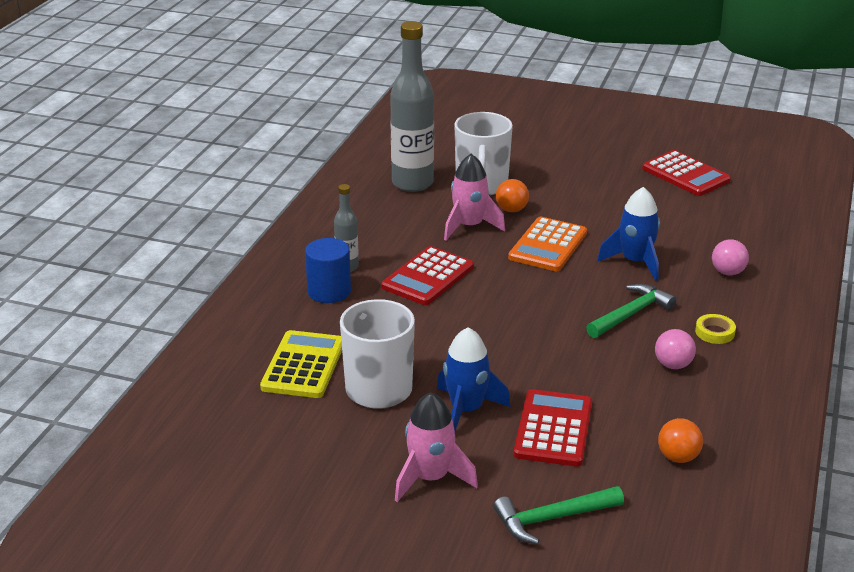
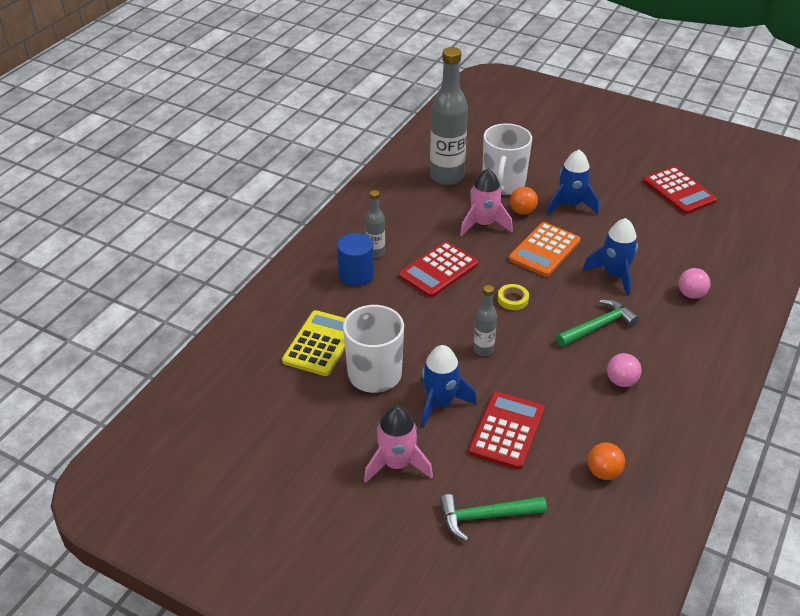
camera: 10 degrees right, 10 degrees up
(503, 351) = (483, 350): none -> grey bottle
(566, 198) = (570, 205): none -> blue rocket
(714, 332) = (665, 353): yellow tape -> yellow tape (513, 299)

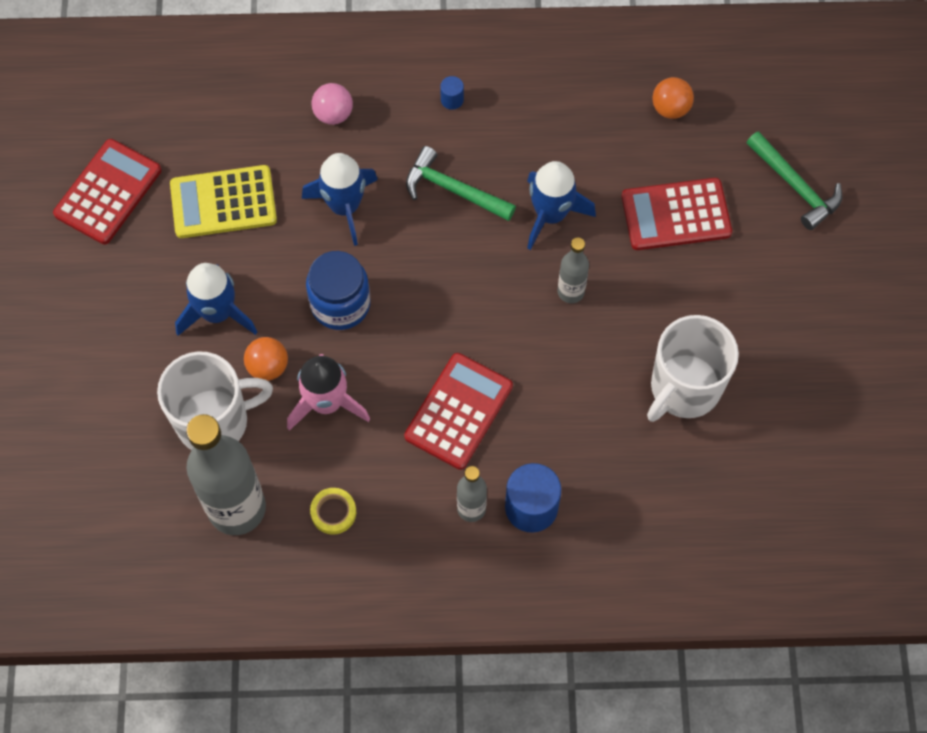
camera: 120 degrees left, 25 degrees up
(320, 343) = (678, 475): yellow calculator -> yellow calculator (223, 202)
(397, 464) = (791, 296): pink rocket -> none
(438, 270) = (458, 411): red calculator -> red calculator turned 75 degrees counterclockwise
(440, 403) = (682, 296): blue rocket -> blue rocket (551, 214)
(513, 299) = (462, 299): yellow tape -> yellow tape (333, 512)
(544, 250) = (340, 304): orange calculator -> blue jar
(621, 381) = (530, 136): pink ball -> none
(675, 354) = (452, 100): none -> blue cylinder

